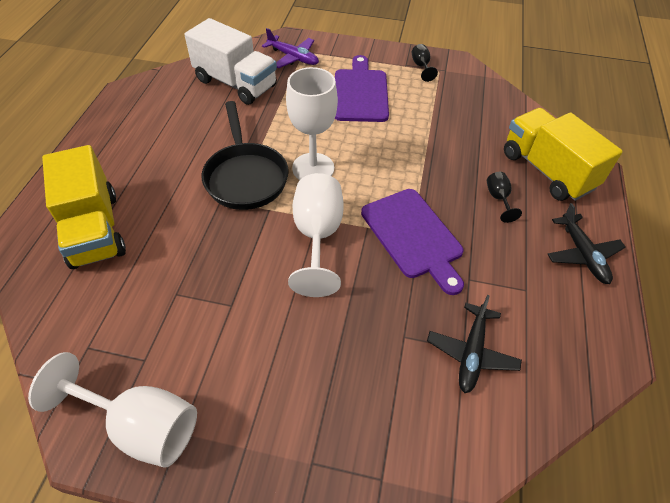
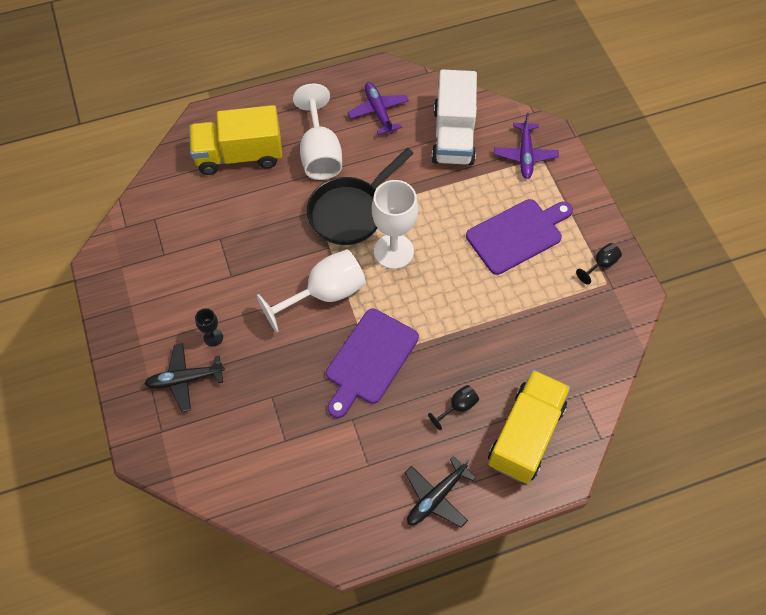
camera: 60 degrees right, 10 degrees up
(94, 229) = (239, 155): yellow truck -> yellow truck turned 45 degrees clockwise
(141, 426) = (123, 282): white goblet -> white goblet (320, 153)
(162, 113) = (378, 111): none -> purple plane
(294, 359) = (213, 337): none -> black goblet
(471, 353) = (284, 447): black plane -> black plane (185, 379)

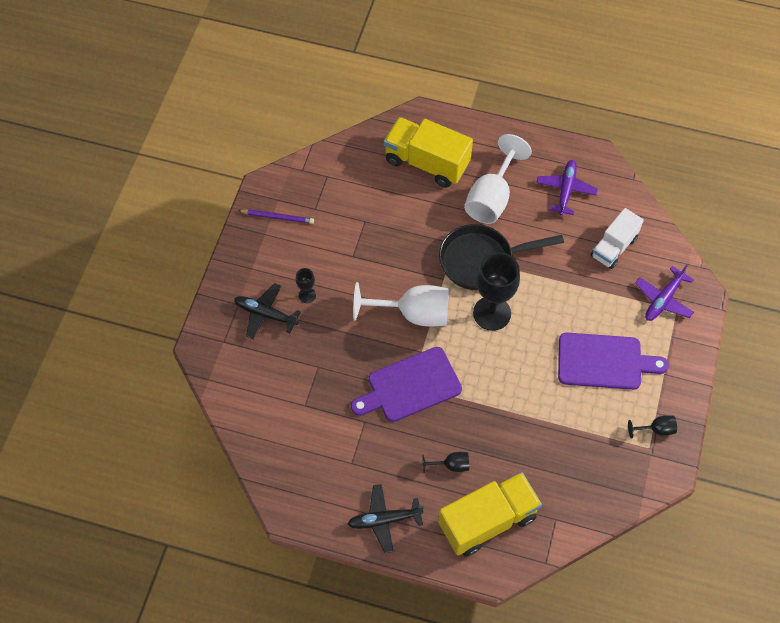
camera: 35 degrees right, 0 degrees up
(132, 283) = (277, 217): none -> purple pencil
(393, 251) = (492, 313): white goblet -> black goblet
(453, 136) = (613, 247): white truck -> white truck, size x0.64

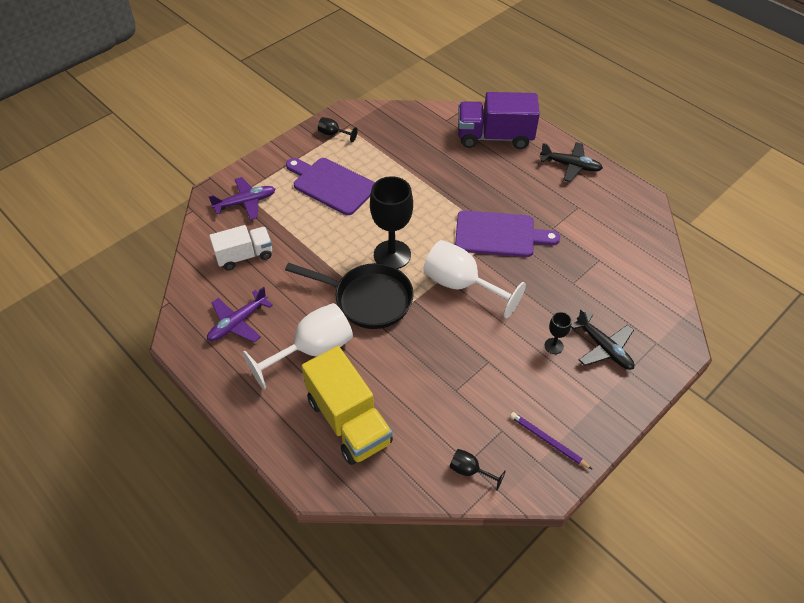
camera: 150 degrees left, 10 degrees down
(451, 465) = (499, 174): black goblet -> black goblet (470, 471)
(487, 520) = (494, 137): yellow truck -> purple truck

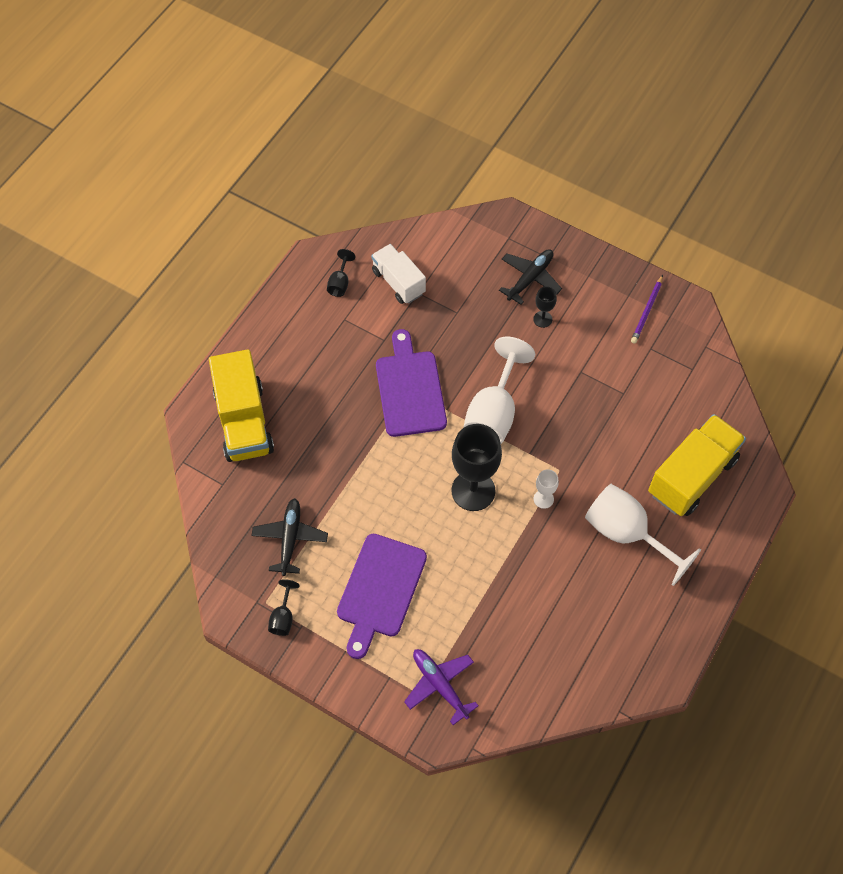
camera: 105 degrees left, 10 degrees up
(238, 323) = (620, 622): purple plane -> none
(244, 256) = (525, 652): white truck -> white truck (398, 282)
(367, 299) = (543, 499): black pan -> white goblet
(470, 471) = (700, 366): black goblet -> black goblet (340, 283)
(494, 137) = (244, 421): purple truck -> yellow truck
(571, 166) = (277, 333): black plane -> black plane (290, 538)

